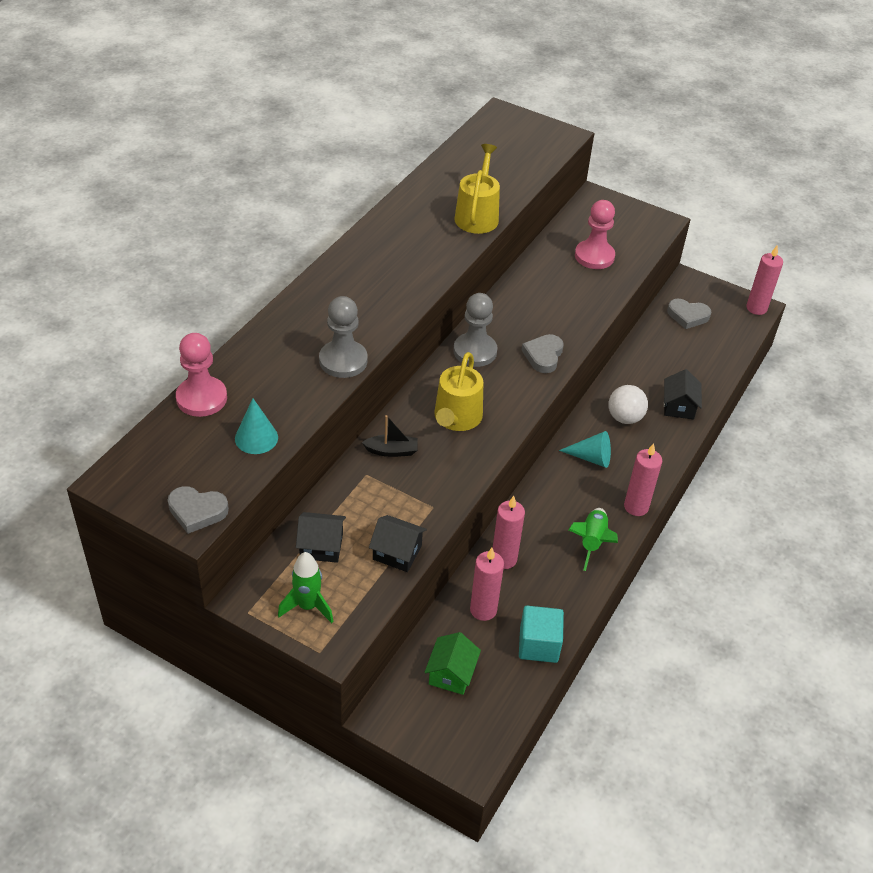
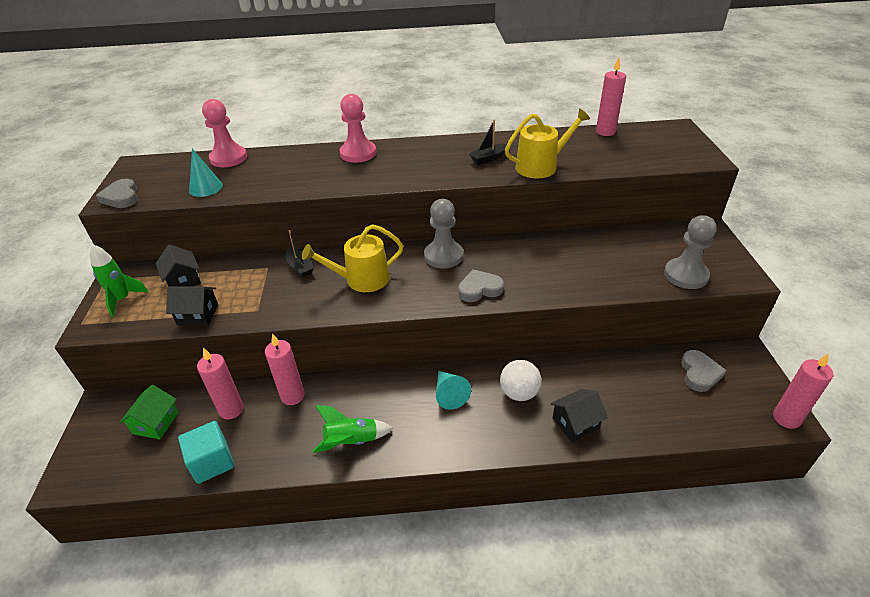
camera: 60 degrees right, 5 degrees down
(343, 361) = (312, 184): grey pawn -> grey pawn (685, 275)
(397, 552) = (198, 315): black house -> black house turned 75 degrees counterclockwise
(428, 234) = (488, 158): none -> black boat
(451, 674) = (156, 423): green house -> green house turned 60 degrees counterclockwise
(594, 256) = (636, 261): pink pawn -> pink pawn (358, 153)
(636, 507) = (419, 452): pink candle -> pink candle (605, 132)
(687, 316) = (699, 373): grey heart -> grey heart turned 150 degrees counterclockwise

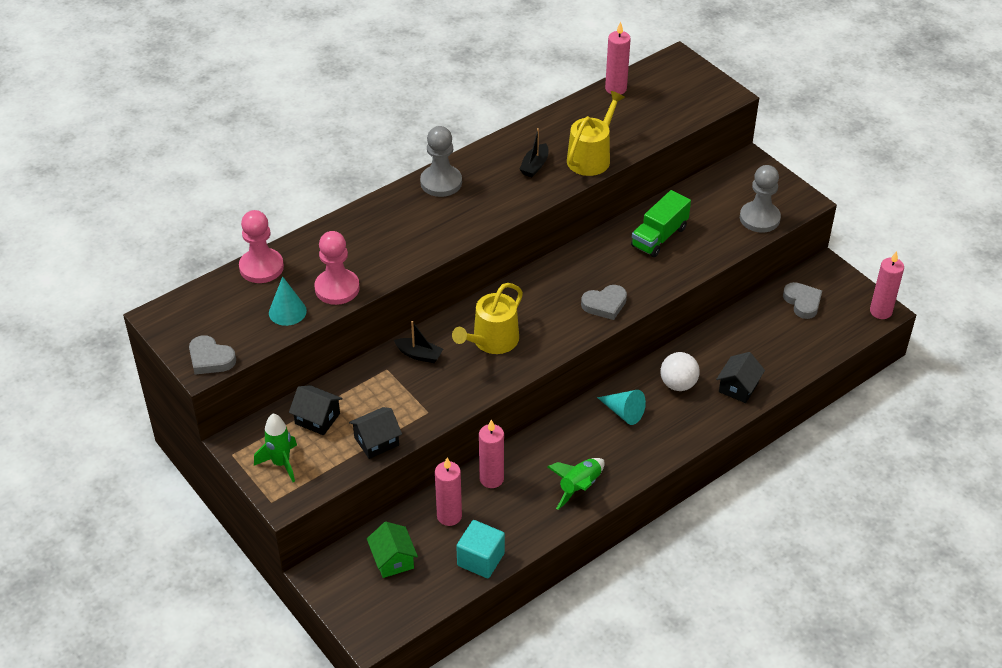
camera: 35 degrees left, 5 degrees up
(358, 153) = (397, 208): pink pawn -> pink pawn (337, 288)
(443, 256) = (543, 285): grey pawn -> grey pawn (441, 182)
(479, 289) = (605, 304): grey heart -> grey heart turned 150 degrees counterclockwise
(575, 257) = (659, 237): none -> green truck

